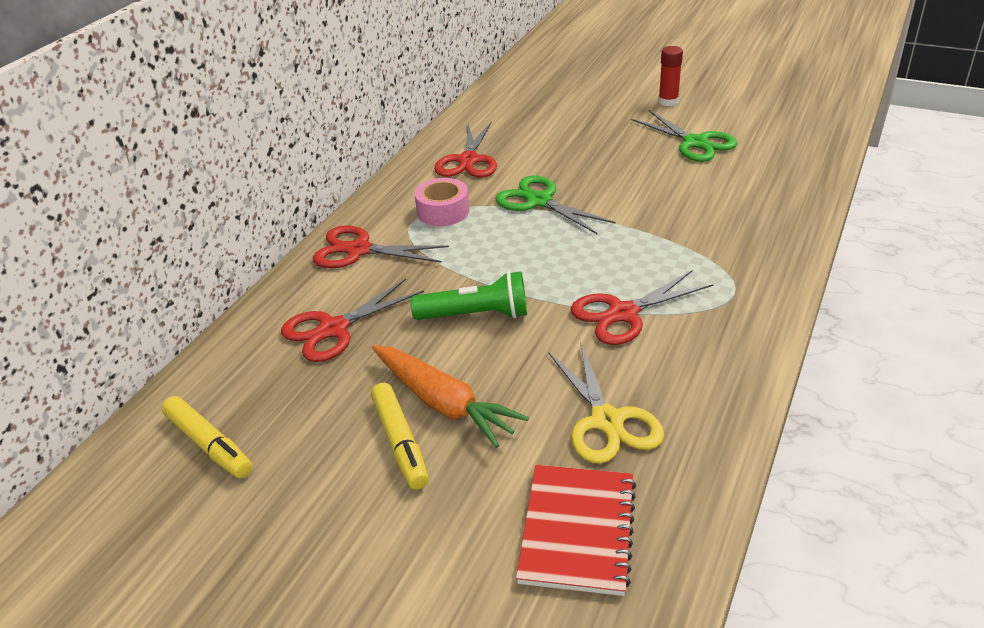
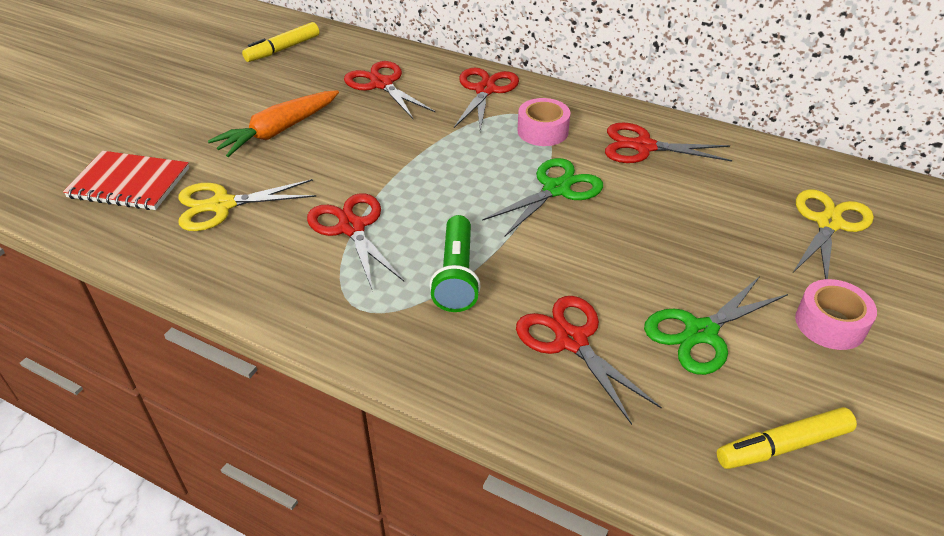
camera: 90 degrees right, 5 degrees up
(400, 442) = (249, 114): yellow marker -> yellow marker (783, 446)
(476, 315) = (377, 147): green flashlight -> green flashlight (456, 276)
(563, 94) = (828, 223): none -> yellow scissors
(668, 102) = (830, 324): red glue stick -> pink tape
(725, 190) = (571, 341): none -> red scissors

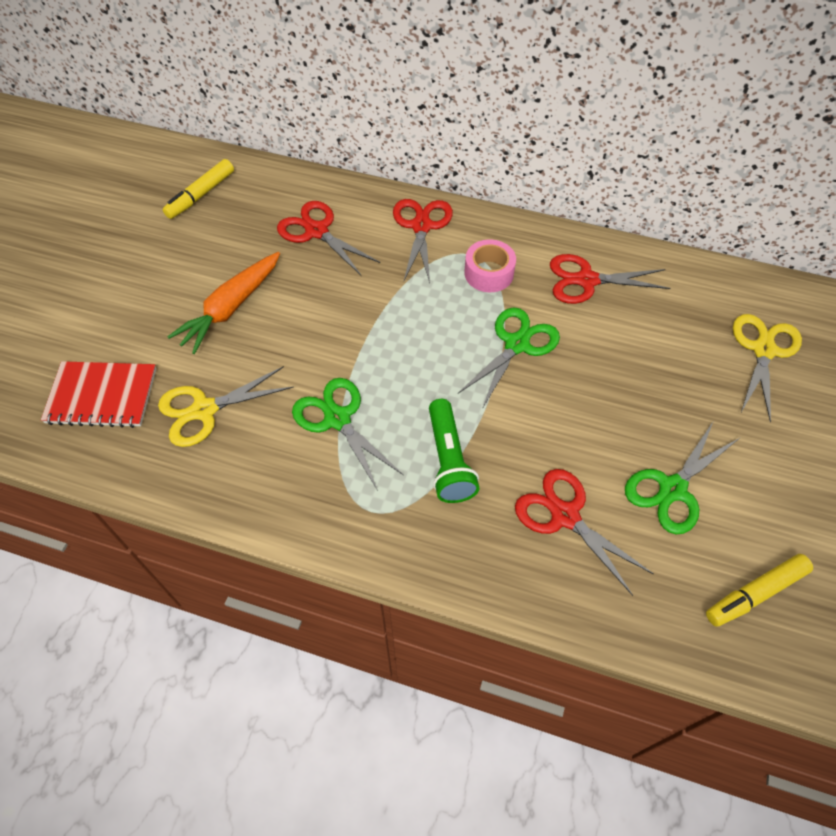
camera: 10 degrees left, 15 degrees up
(351, 228) = (337, 419): red scissors -> green scissors
(830, 324) = (777, 462): pink tape -> none

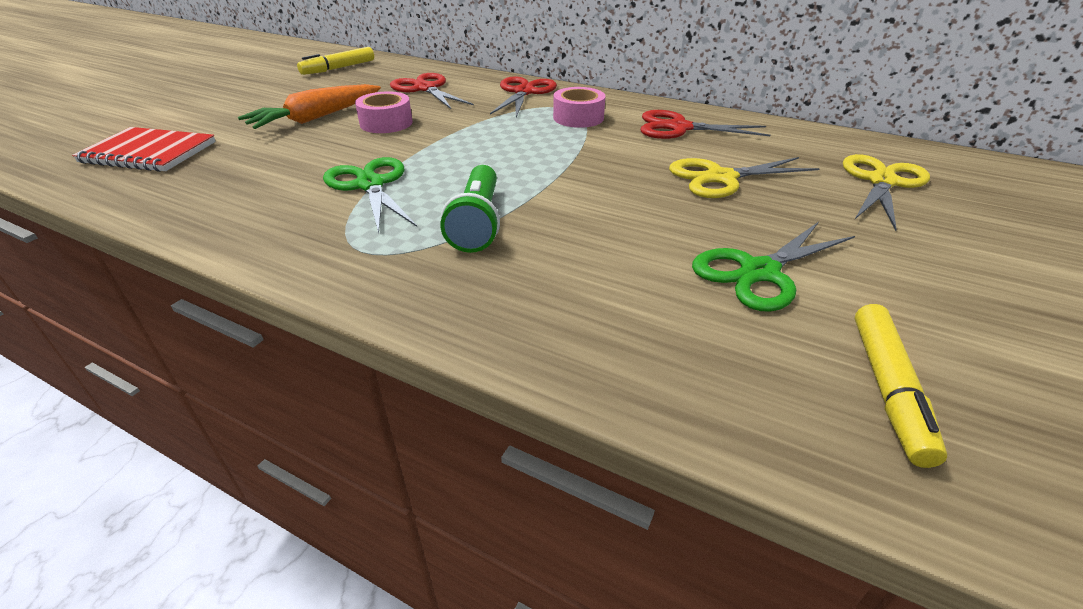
camera: 10 degrees right, 20 degrees down
(204, 410) = (238, 168): yellow scissors -> yellow scissors (721, 178)
(305, 309) = (386, 123): none -> pink tape
(517, 344) = (591, 157): green scissors -> none
(565, 516) = (606, 279): red scissors -> none
(755, 593) = (888, 388): yellow marker -> yellow marker turned 60 degrees counterclockwise

